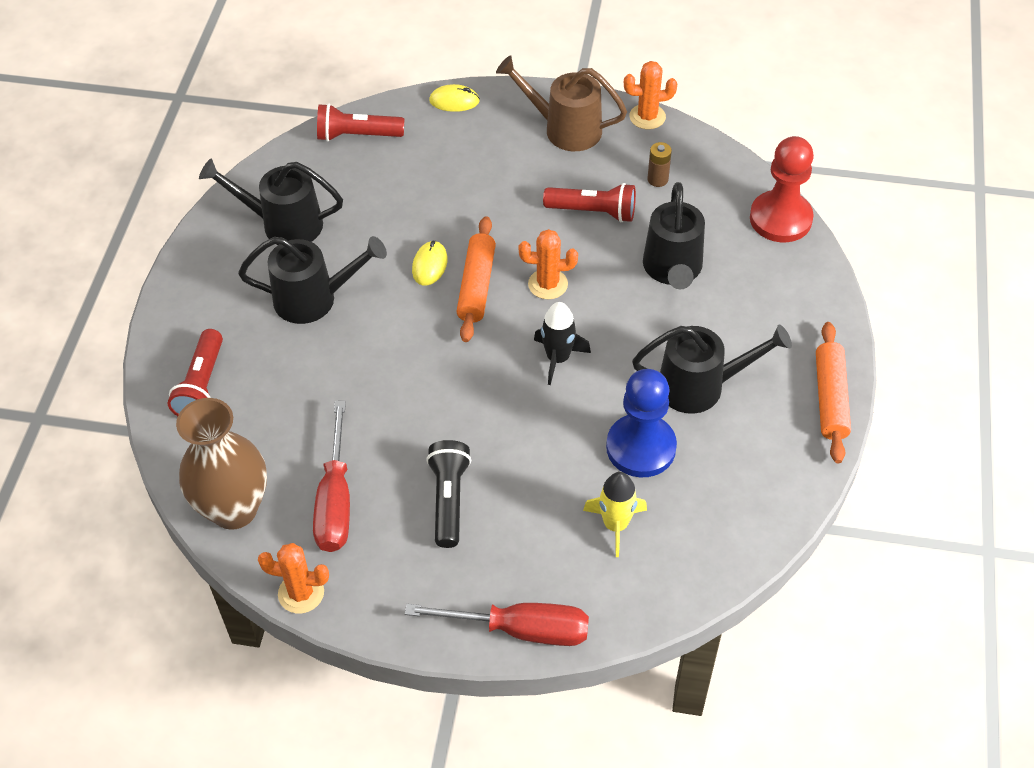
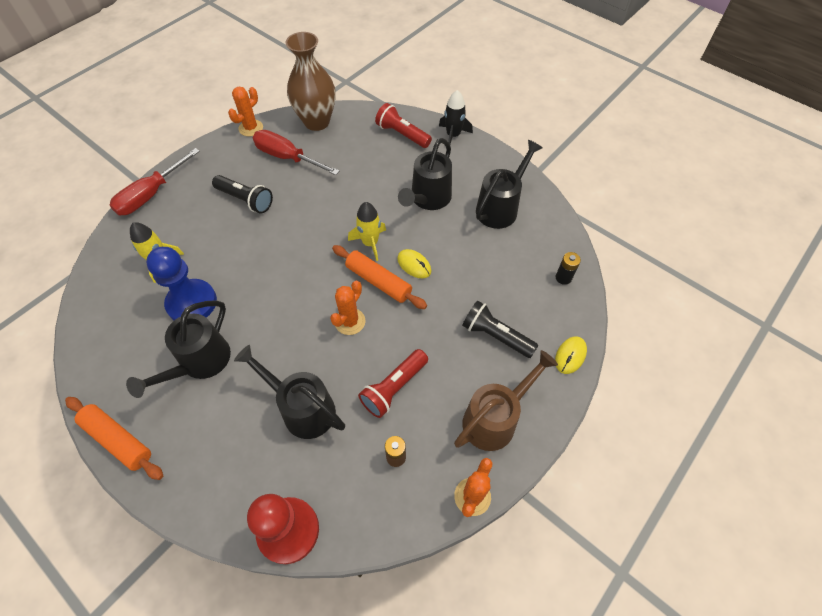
camera: 120 degrees right, 5 degrees up
(357, 135) = (563, 278): red flashlight -> black battery
(426, 322) = (370, 243): none -> yellow rocket
(473, 161) = (495, 336): none -> black flashlight
(558, 358) = (288, 295): black rocket -> black rocket (453, 135)

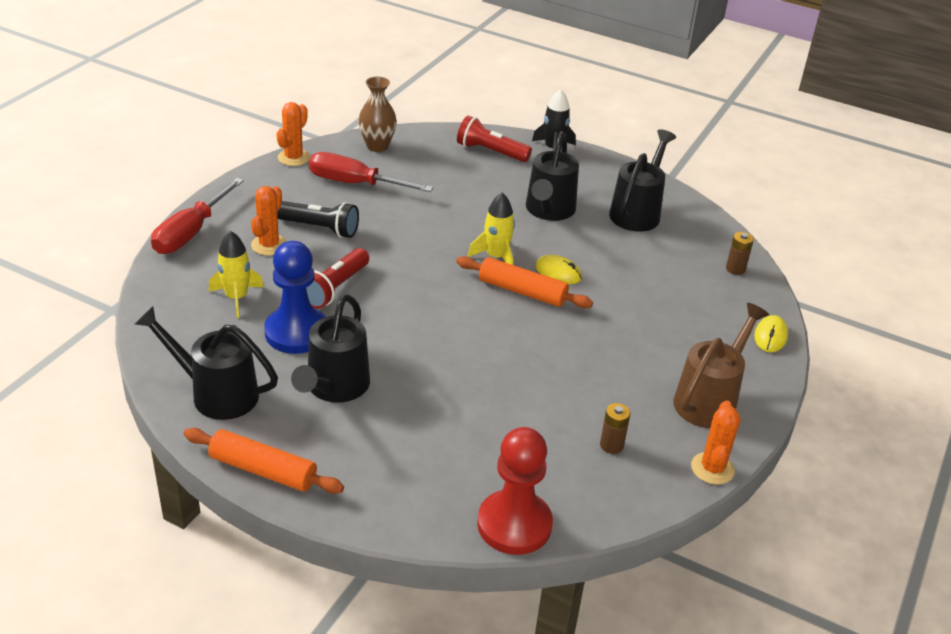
camera: 15 degrees left, 20 degrees down
(302, 408) = (481, 415): black watering can -> black watering can (216, 393)
(317, 122) = (377, 146): brown vase -> brown vase, size x0.64
(350, 321) = (504, 331): orange cactus -> orange cactus (269, 245)
(394, 388) = (582, 385): red flashlight -> red flashlight (335, 288)
(495, 336) = (680, 327): black flashlight -> none
(563, 278) = (735, 269): black battery -> brown battery

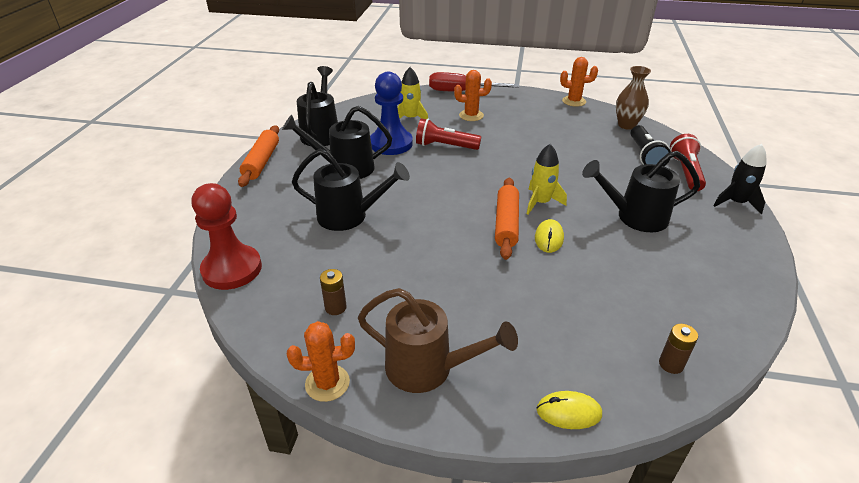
camera: 75 degrees right, 0 degrees up
(320, 228) = (505, 127): black flashlight -> black flashlight (645, 155)
(355, 183) = (570, 127): red screwdriver -> none
(638, 212) = (696, 272): black watering can -> black watering can (350, 216)

